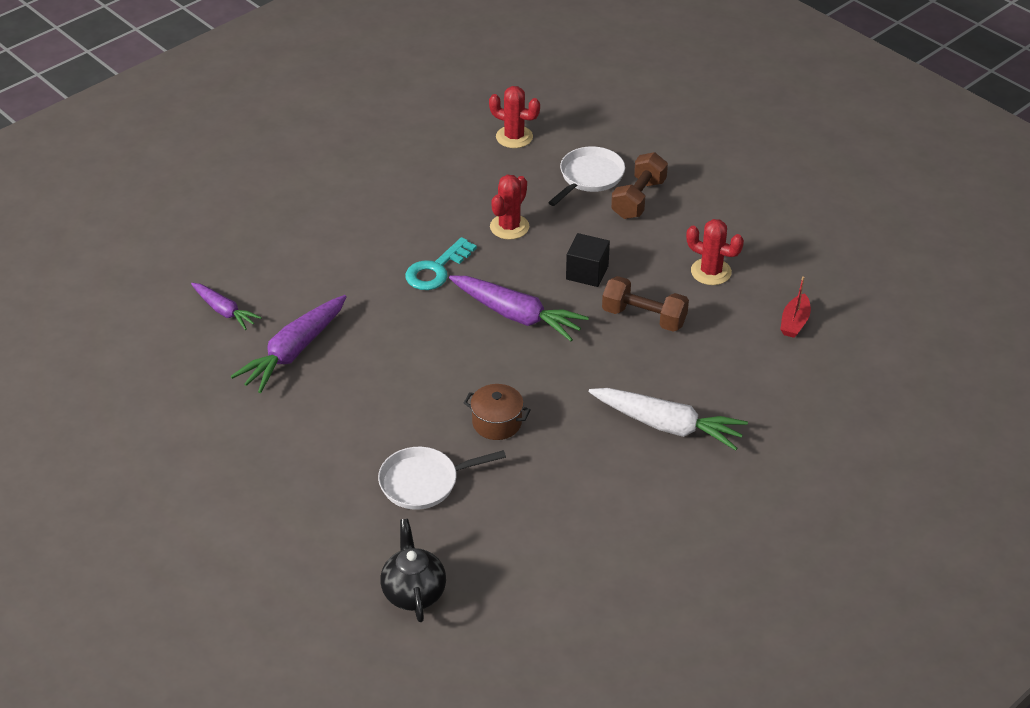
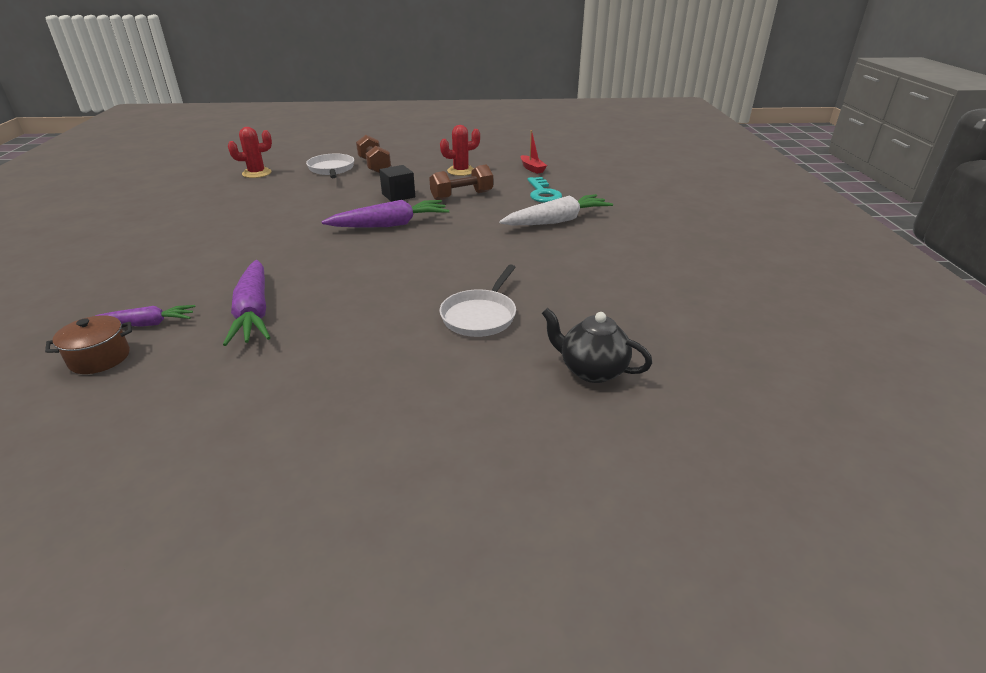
camera: 50 degrees left, 10 degrees down
(436, 269) = (300, 231): turquoise key -> turquoise key (543, 193)
(497, 423) = (469, 266): brown pot -> brown pot (100, 358)
(509, 227) = (317, 199): red cactus -> none

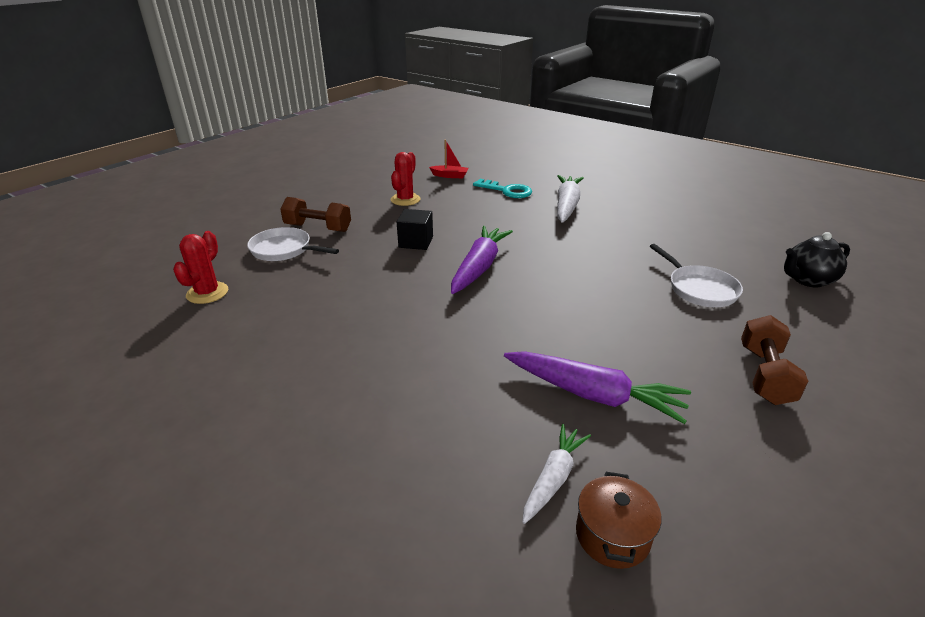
camera: 50 degrees left, 0 degrees up
(146, 324) = (553, 478): purple carrot -> white carrot
(461, 196) = (462, 218): brown dumbbell -> brown dumbbell (764, 375)

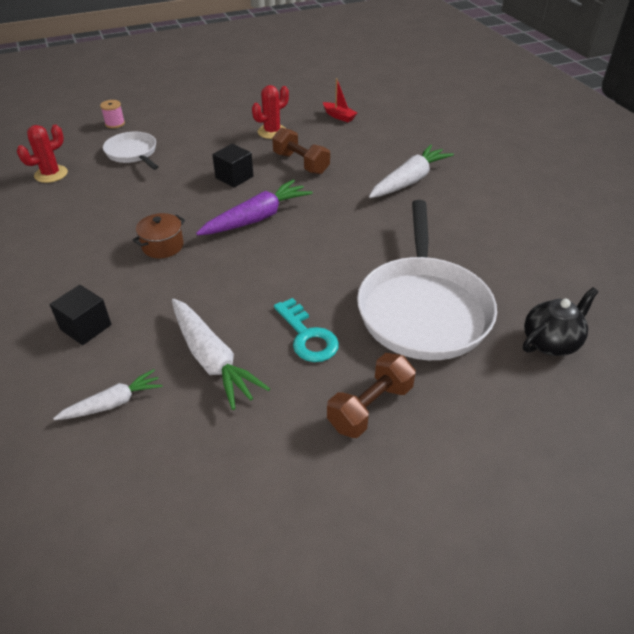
camera: 30 degrees right, 10 degrees up
(231, 230) = (115, 123): none -> pink spool
(318, 228) = (176, 140): brown dumbbell -> brown dumbbell (301, 163)
(431, 419) = (86, 327): none -> black cube
(507, 191) = (372, 148): turquoise key -> turquoise key (307, 336)
(593, 394) = (212, 359): purple carrot -> white carrot
(612, 535) = (103, 457): brown pot -> brown pot (163, 246)
(699, 289) = (423, 308): white pan -> white pan, size x1.90
(807, 280) = (550, 342): black teapot -> black teapot turned 135 degrees clockwise

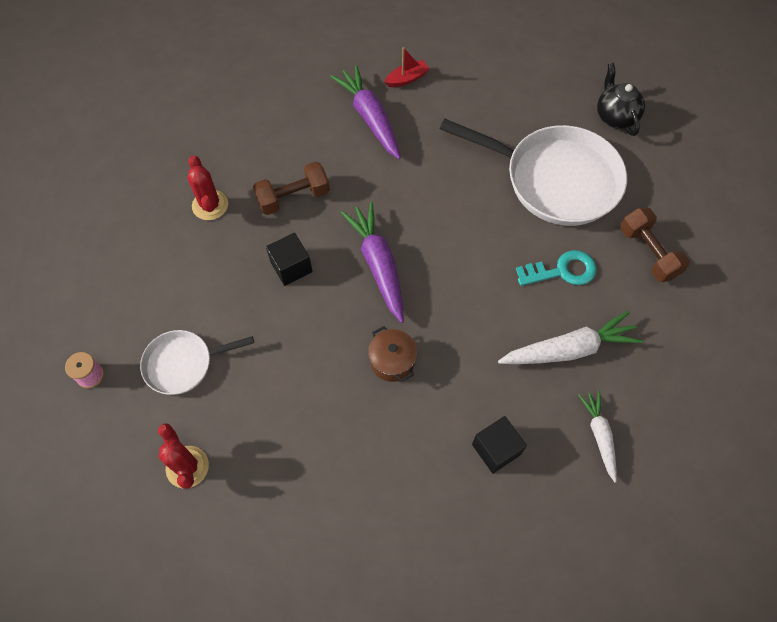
camera: 70 degrees left, 20 degrees up
(339, 116) = (210, 131): red boat -> red boat (407, 79)
(409, 181) = (370, 118): white carrot -> purple carrot

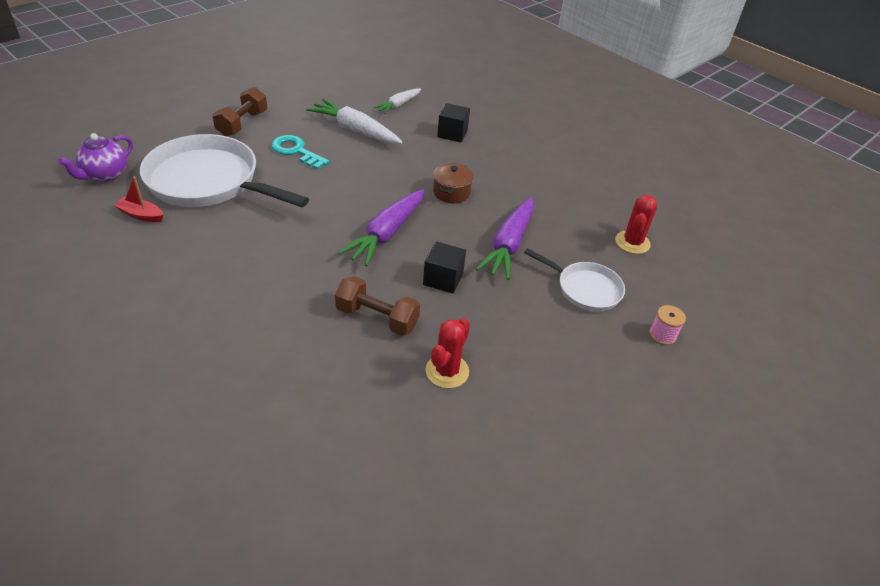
camera: 135 degrees left, 20 degrees down
(370, 118) = (230, 319): purple carrot -> purple carrot (509, 245)
(407, 79) = (149, 319): red boat -> red boat (141, 215)
(554, 179) = (209, 182): white pan -> white pan turned 45 degrees counterclockwise
(615, 117) = (105, 175): black teapot -> purple teapot

